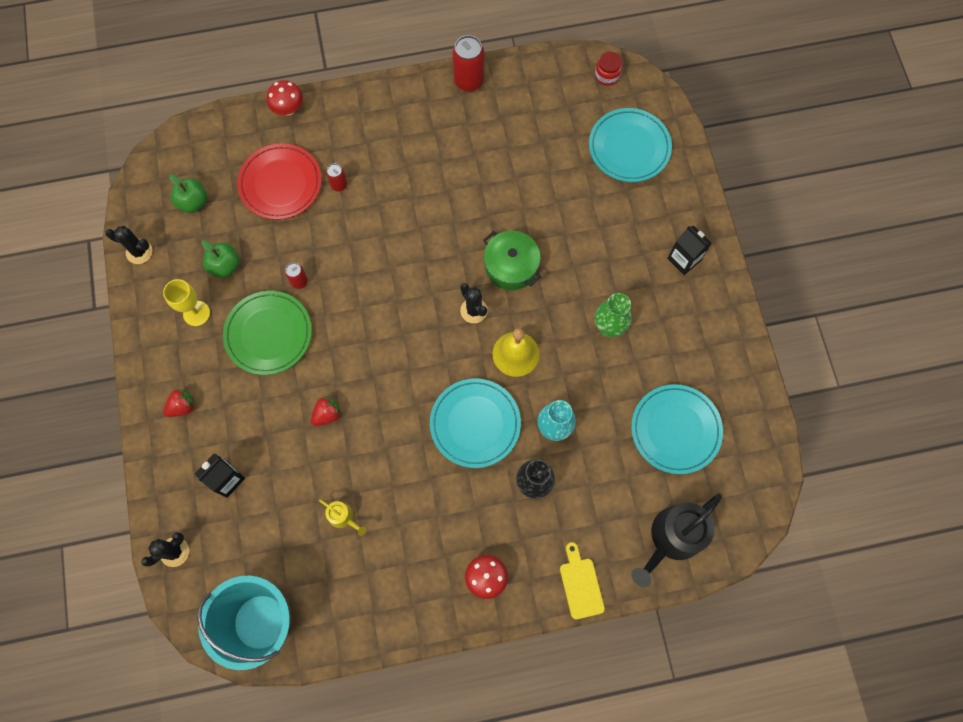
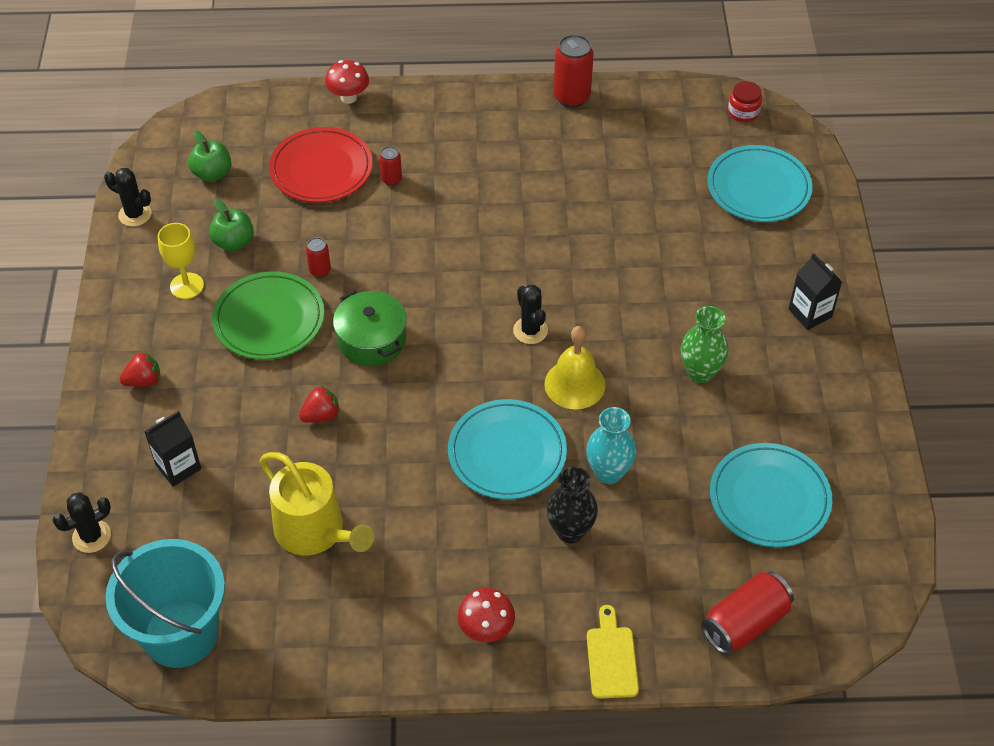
camera: 10 degrees right, 20 degrees down
(343, 517) = (315, 531): yellow watering can -> yellow watering can, size x2.12
(511, 266) = (587, 290): green pot -> green pot (371, 339)
(672, 538) = (745, 623): black watering can -> red can

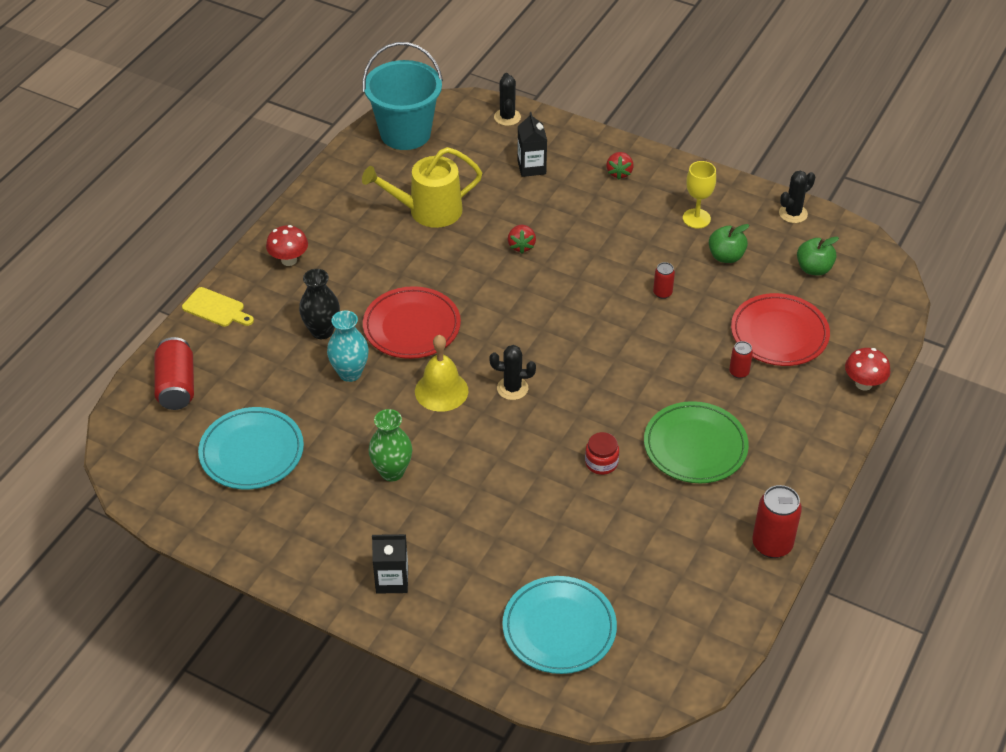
camera: 120 degrees right, 5 degrees down
(269, 319) = (631, 249): green plate -> green plate (695, 446)
(371, 339) = (571, 296): green pot -> none
(507, 453) = (412, 326): turquoise plate -> red plate
(743, 112) = (667, 675): red jar -> red jar (601, 462)

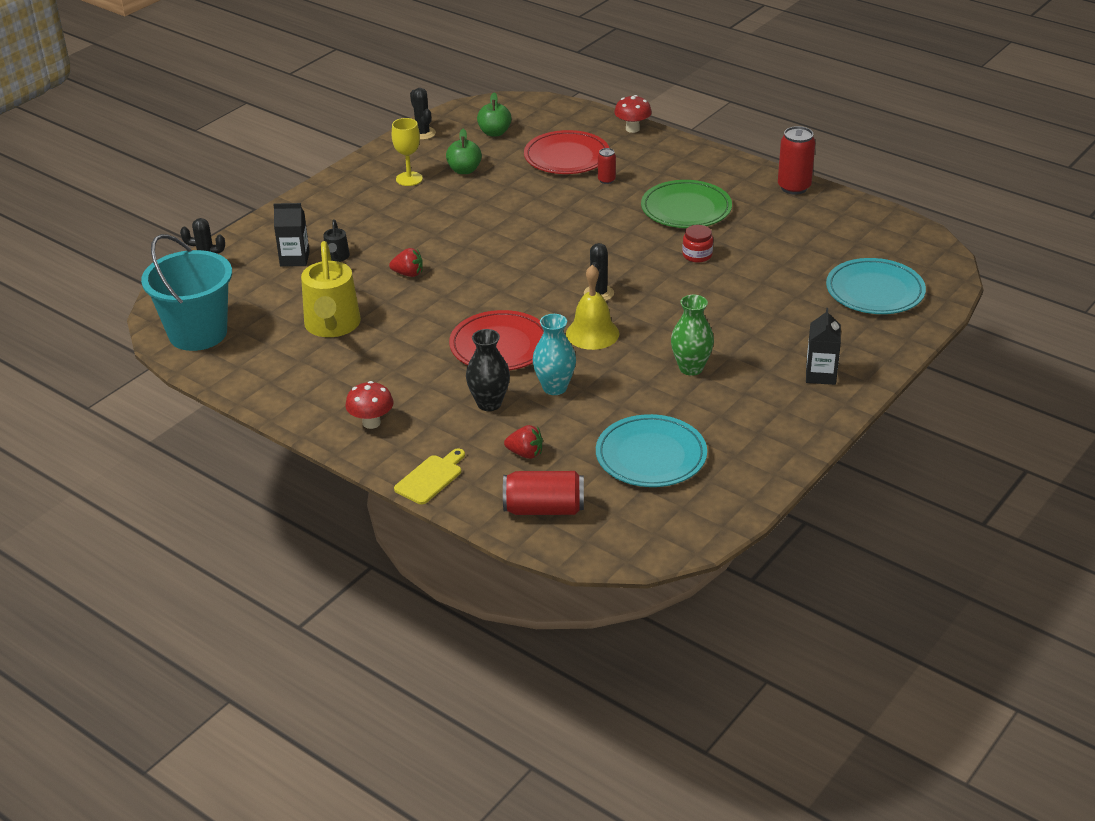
camera: 80 degrees left, 10 degrees down
(540, 193) = (336, 257): none -> black watering can
(619, 173) = (327, 211): red strawberry -> red strawberry (525, 454)
(662, 293) = (500, 205): red can -> none

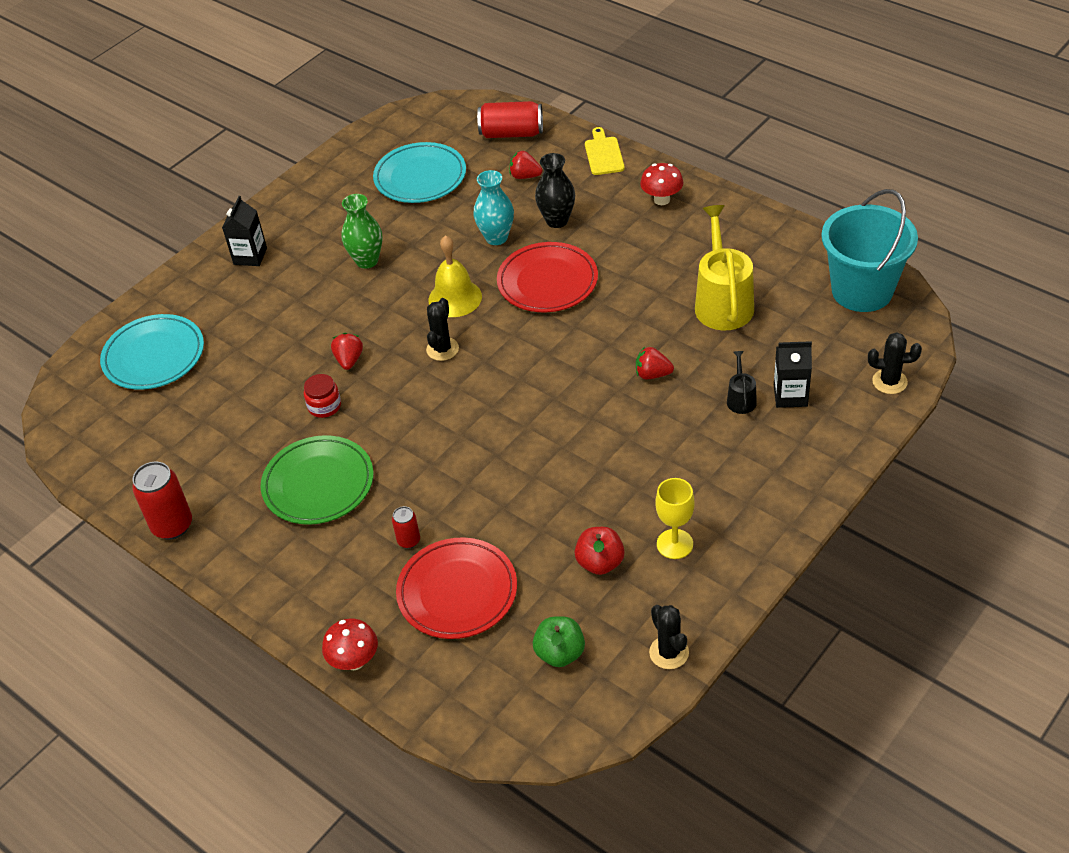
camera: 175 degrees left, 10 degrees up
(430, 478) = (603, 154): yellow cutting board -> yellow cutting board turned 135 degrees clockwise
(464, 170) = (600, 563): green apple -> red apple
(685, 286) = (349, 360): none -> red strawberry

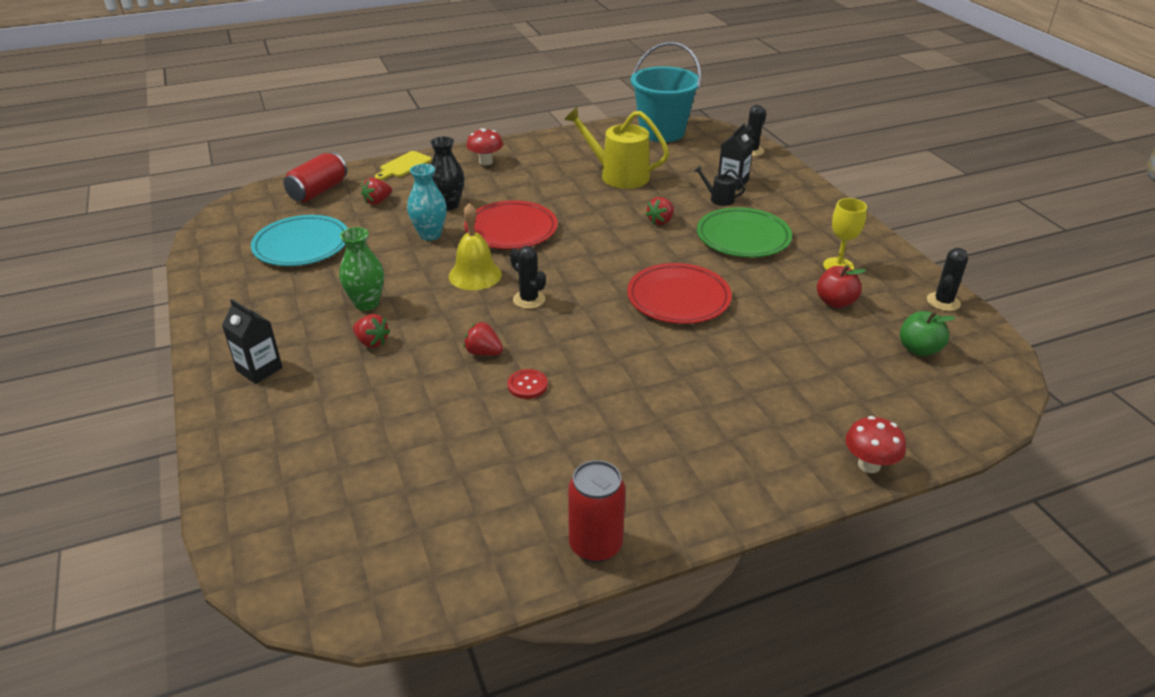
camera: 65 degrees left, 10 degrees down
(154, 356) = (317, 484): turquoise plate -> none
(318, 484) = (626, 420): green plate -> green plate (743, 237)
(320, 292) = (372, 342): none -> red strawberry
(324, 406) = (527, 385): red jar -> red button
(409, 541) = (742, 387): red can -> none
(457, 592) = (821, 379): red plate -> red plate (678, 298)
(603, 154) = (404, 166): yellow cutting board -> yellow cutting board turned 75 degrees counterclockwise
(669, 652) = (943, 302): black cactus -> black cactus turned 60 degrees counterclockwise

